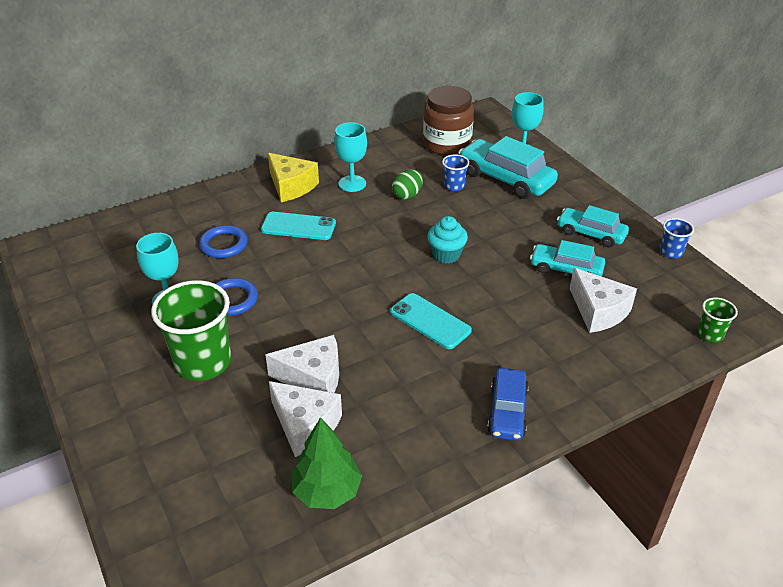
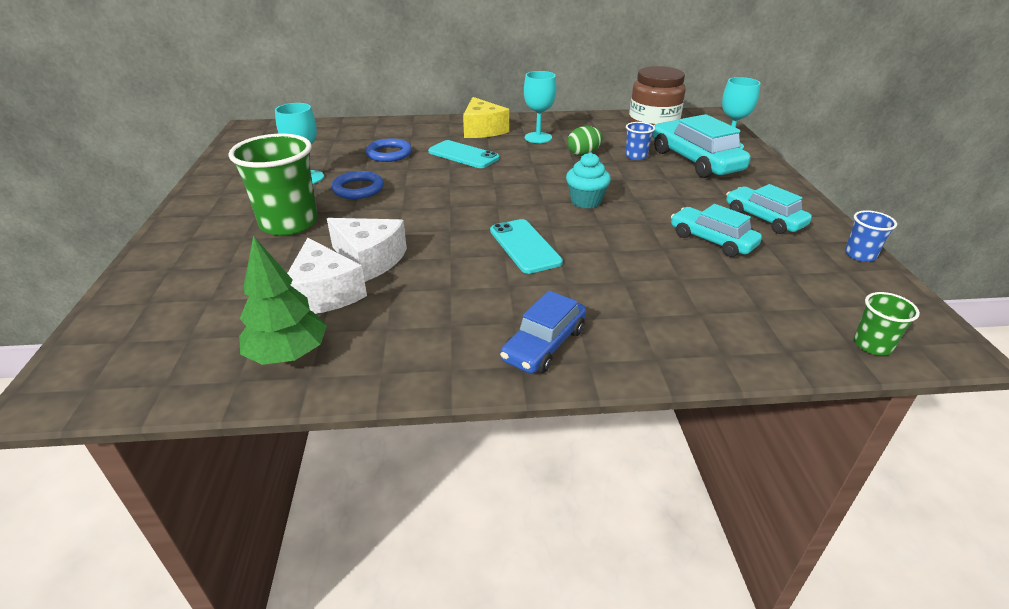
camera: 25 degrees right, 5 degrees down
(598, 311) = (727, 285): white cheese -> none

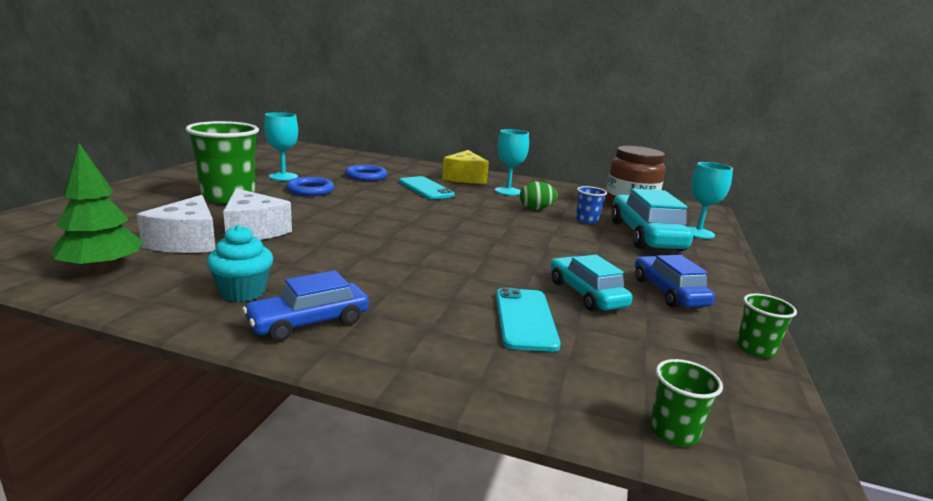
camera: 20 degrees right, 15 degrees down
(524, 246) = (393, 253): turquoise phone -> turquoise phone (525, 319)
(586, 201) = (493, 238): turquoise cupcake -> turquoise cupcake (243, 292)
(764, 219) = (669, 292): turquoise car -> blue car
(860, 255) = (755, 349): blue cup -> green cup

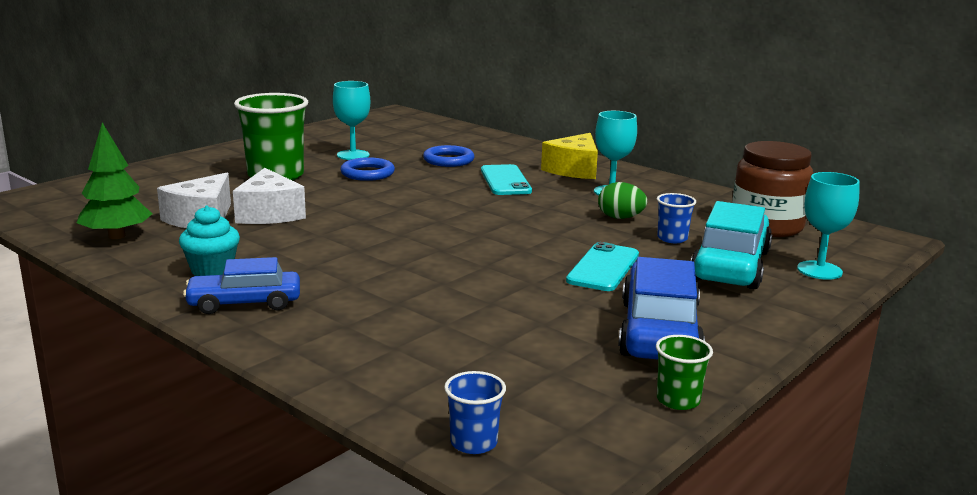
camera: 25 degrees right, 0 degrees up
(525, 319) = (450, 331): turquoise phone -> turquoise phone (603, 268)
(586, 294) = (551, 319): turquoise car -> none
(669, 292) = (659, 331): blue car -> blue car, size x1.58
(673, 432) = (474, 443): green cup -> blue cup

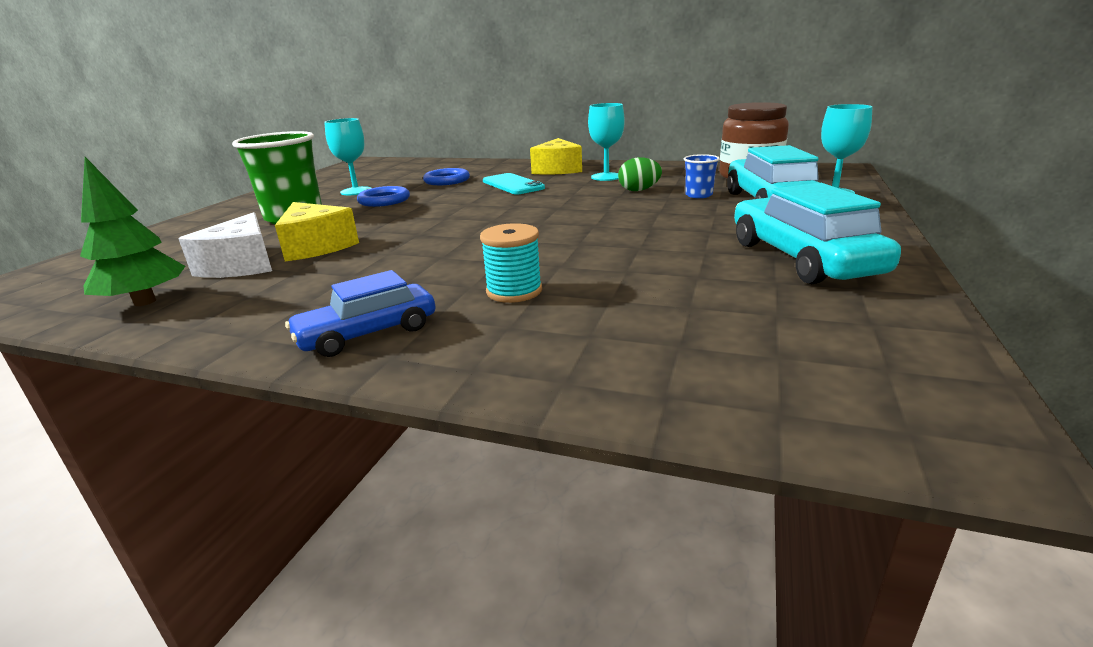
camera: 20 degrees left, 5 degrees up
(212, 270) = (296, 309): turquoise cupcake -> none
(269, 214) = (316, 247): white cheese -> yellow cheese
(380, 297) = (514, 291): none -> turquoise spool
(474, 443) = (820, 416): blue cup -> none
(603, 268) = (680, 224): turquoise phone -> none
(659, 331) = (802, 258): blue car -> turquoise car
(678, 400) = (919, 309): green cup -> none

